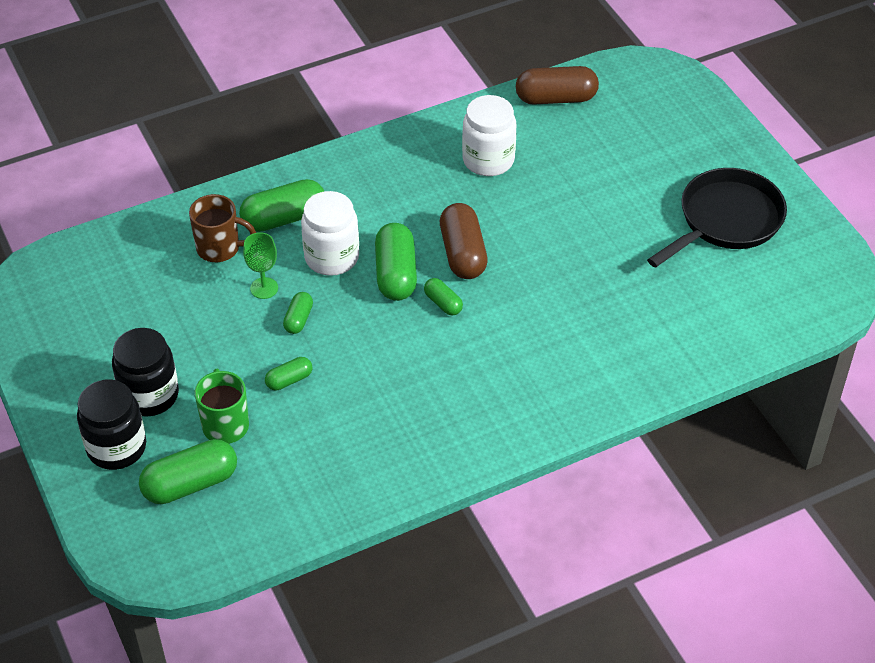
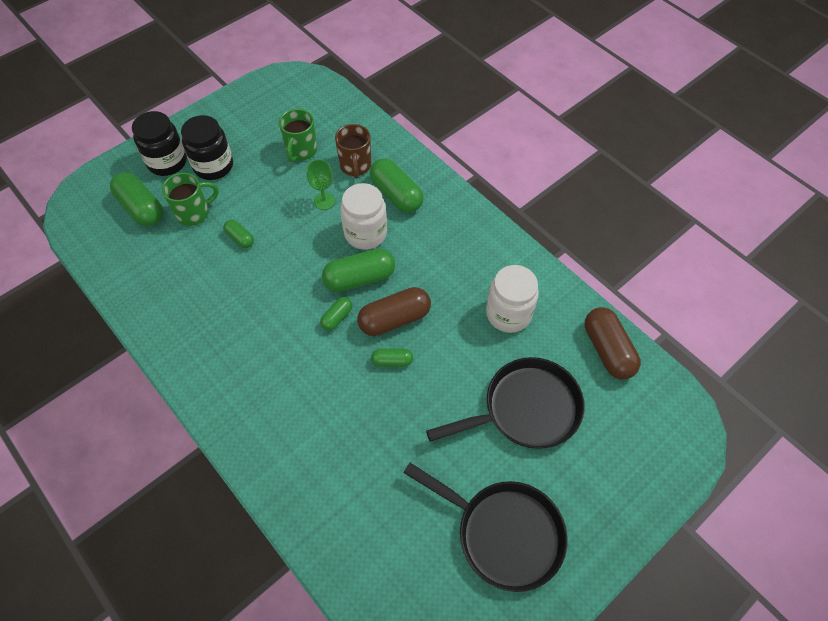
camera: 75 degrees right, 10 degrees up
(167, 298) = (301, 151): none -> green mug
(298, 319) = (299, 229): green capsule -> green capsule (392, 361)
(604, 174) = (525, 409): none -> black pan

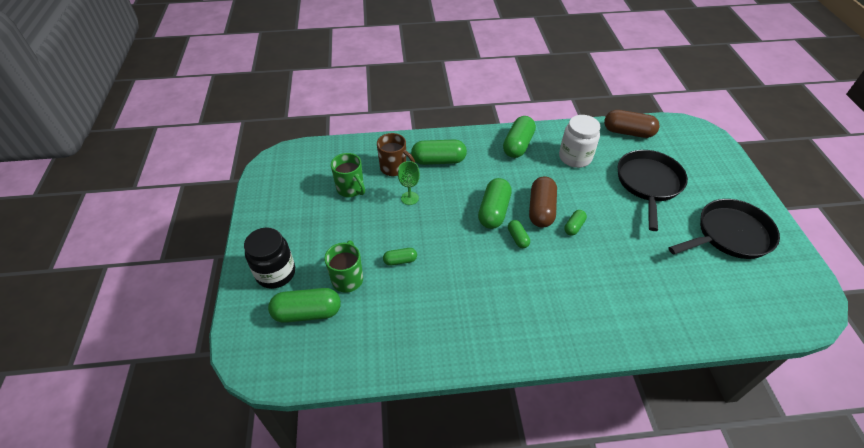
camera: 55 degrees left, 10 degrees down
(213, 166) = (312, 245): black jar -> none
(365, 233) = (458, 190): white jar -> none
(482, 250) = (518, 145): none -> green capsule

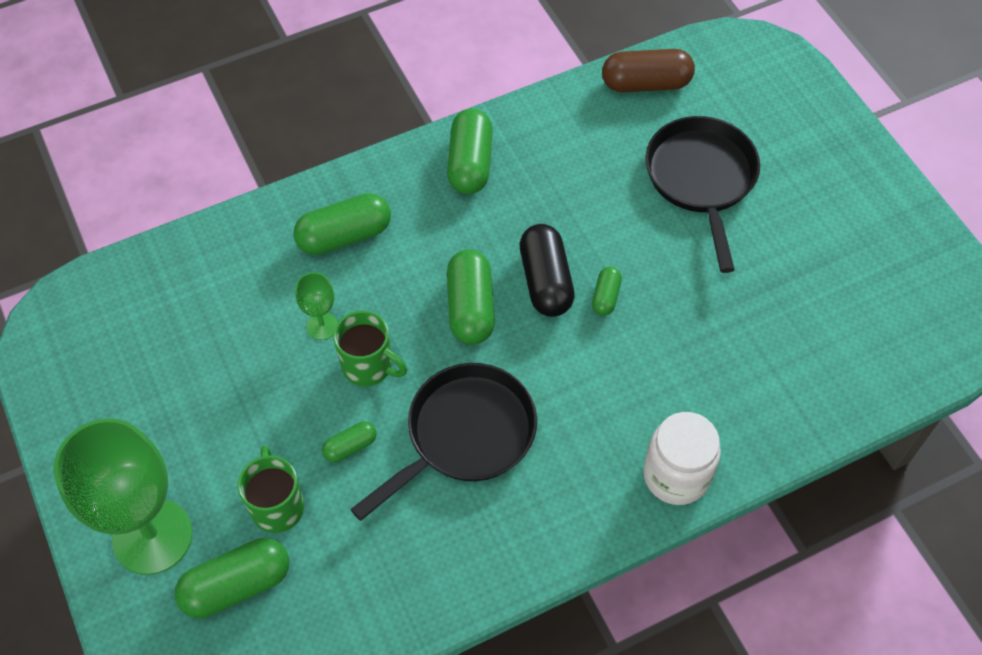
camera: 20 degrees left, 10 degrees up
(276, 273) = (152, 536): black jar -> green goblet
(351, 189) = (212, 339): green mug -> green mug (368, 366)
(394, 168) = (272, 274): brown mug -> none
(517, 238) = (524, 345): green capsule -> none
(541, 210) = (545, 281): brown capsule -> black capsule
(575, 157) = (572, 161): white jar -> white jar (676, 475)
(729, 235) = (839, 239): black pan -> black pan (464, 435)

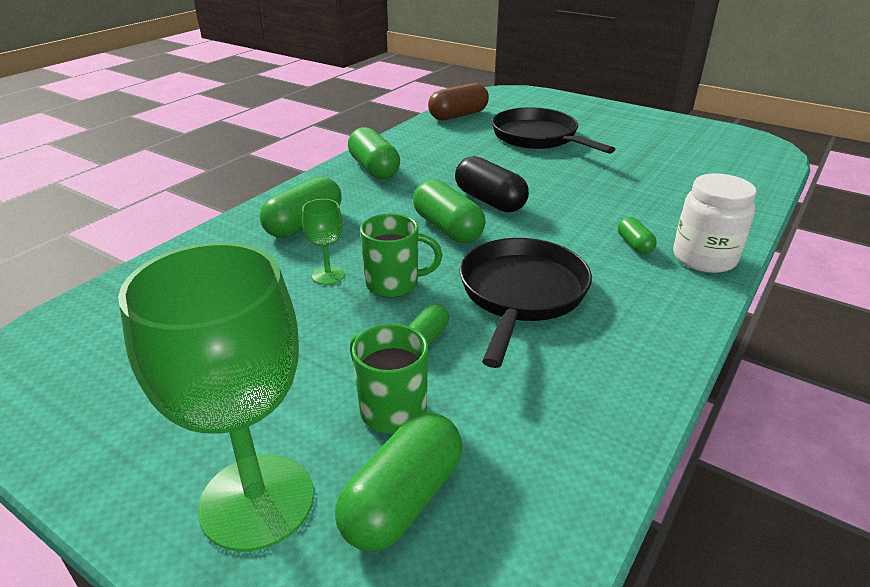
camera: 30 degrees left, 25 degrees down
(605, 297) = (540, 195): green capsule -> green capsule (634, 244)

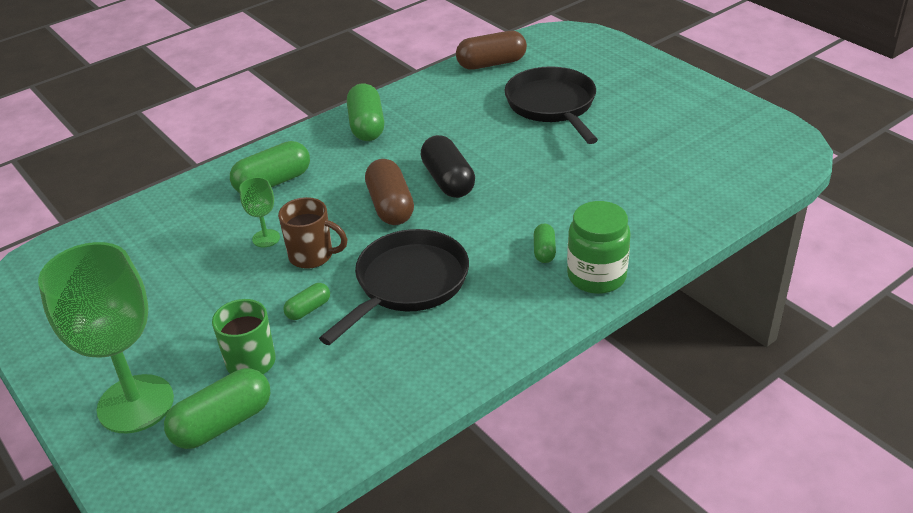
camera: 20 degrees right, 5 degrees up
(394, 284) = (312, 256): green mug -> brown mug
(447, 228) = (390, 206): green capsule -> brown capsule
(704, 258) = (596, 276): white jar -> green jar

